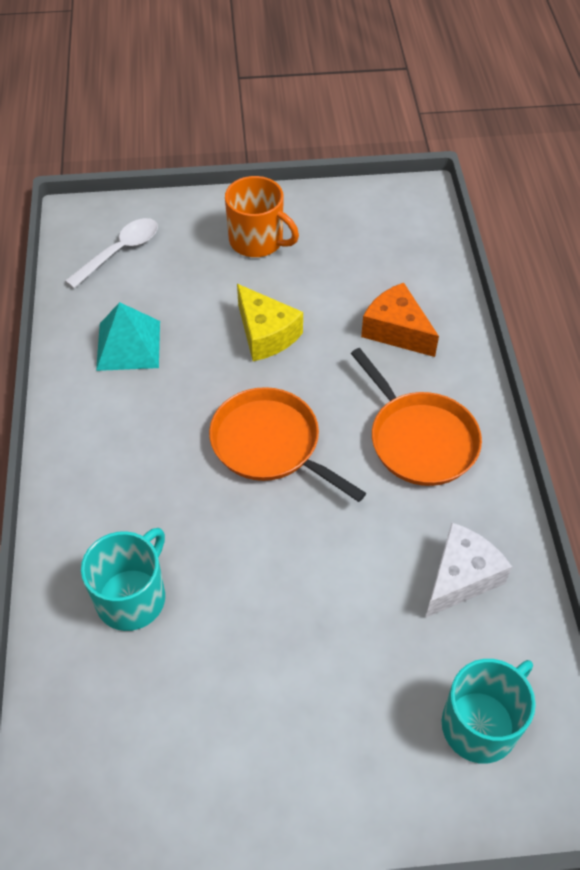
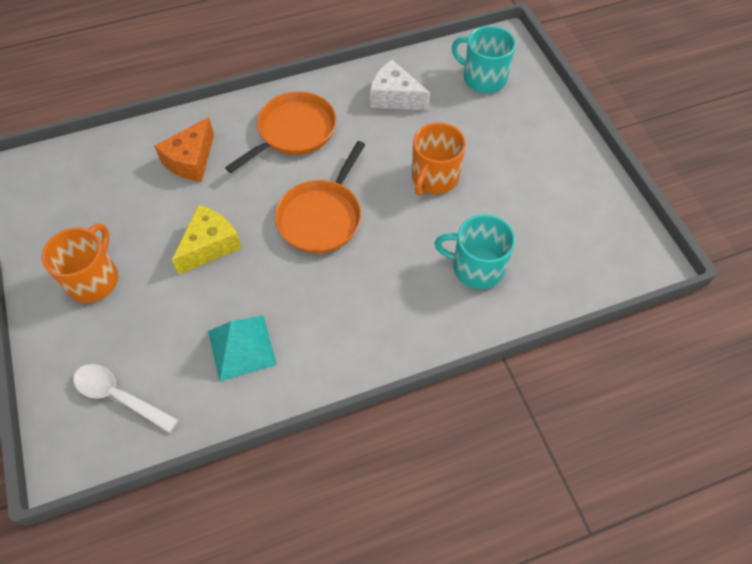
camera: 105 degrees left, 5 degrees up
(293, 588) = (434, 178): none -> orange mug

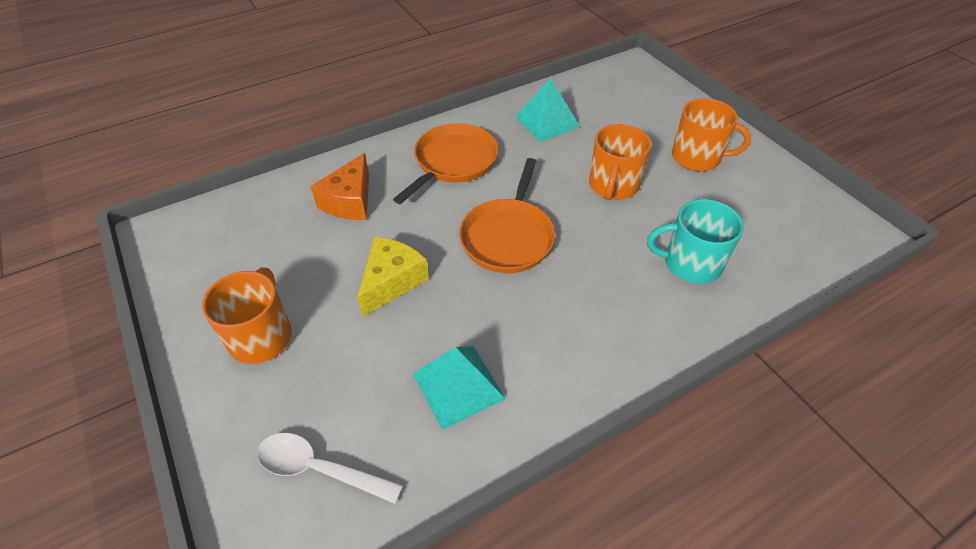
camera: 10 degrees left, 10 degrees down
(395, 97) = (547, 121): white cheese -> turquoise pyramid
(483, 78) = (626, 96): turquoise mug -> none
(526, 158) = (697, 157): none -> orange mug

